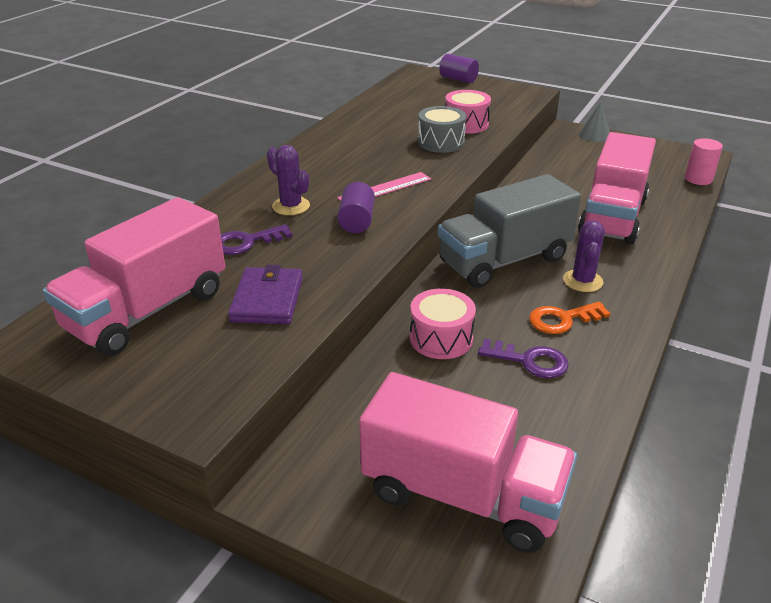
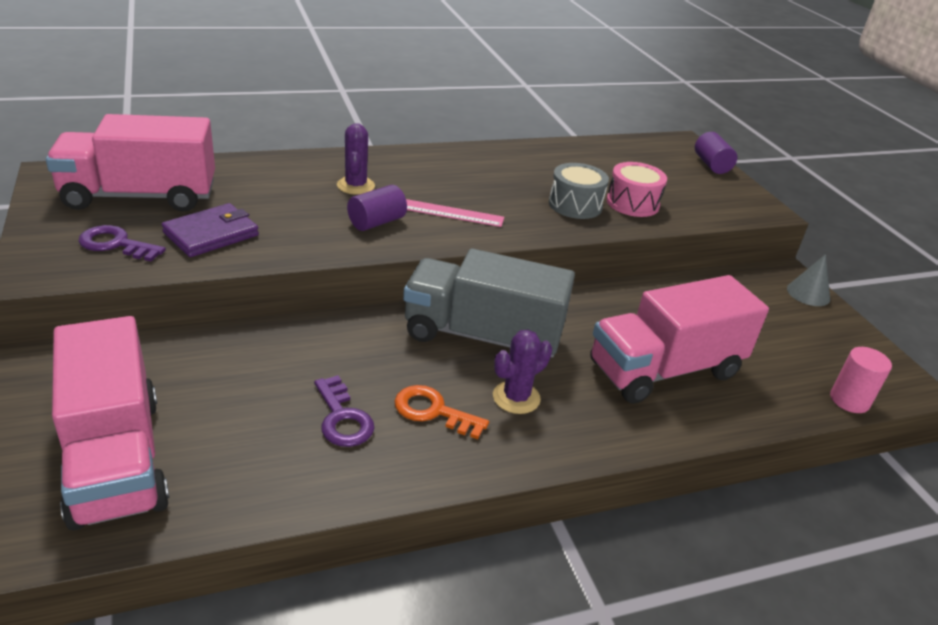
camera: 40 degrees right, 0 degrees up
(246, 242) = (277, 191): purple key -> purple key (116, 244)
(441, 338) = (315, 353): pink drum -> none

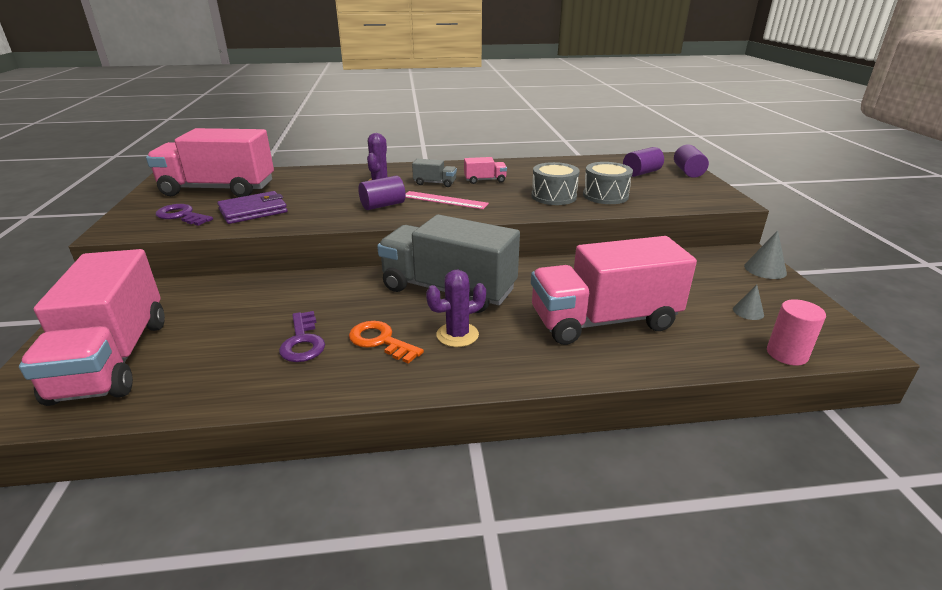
camera: 15 degrees right, 5 degrees down
(425, 184) = (435, 183): none -> grey truck
(484, 179) = (485, 180): none -> pink truck
(632, 203) = (605, 195): pink drum -> grey drum
(661, 166) = (641, 173): none -> purple cylinder
(803, 350) = (748, 311): none -> grey cone

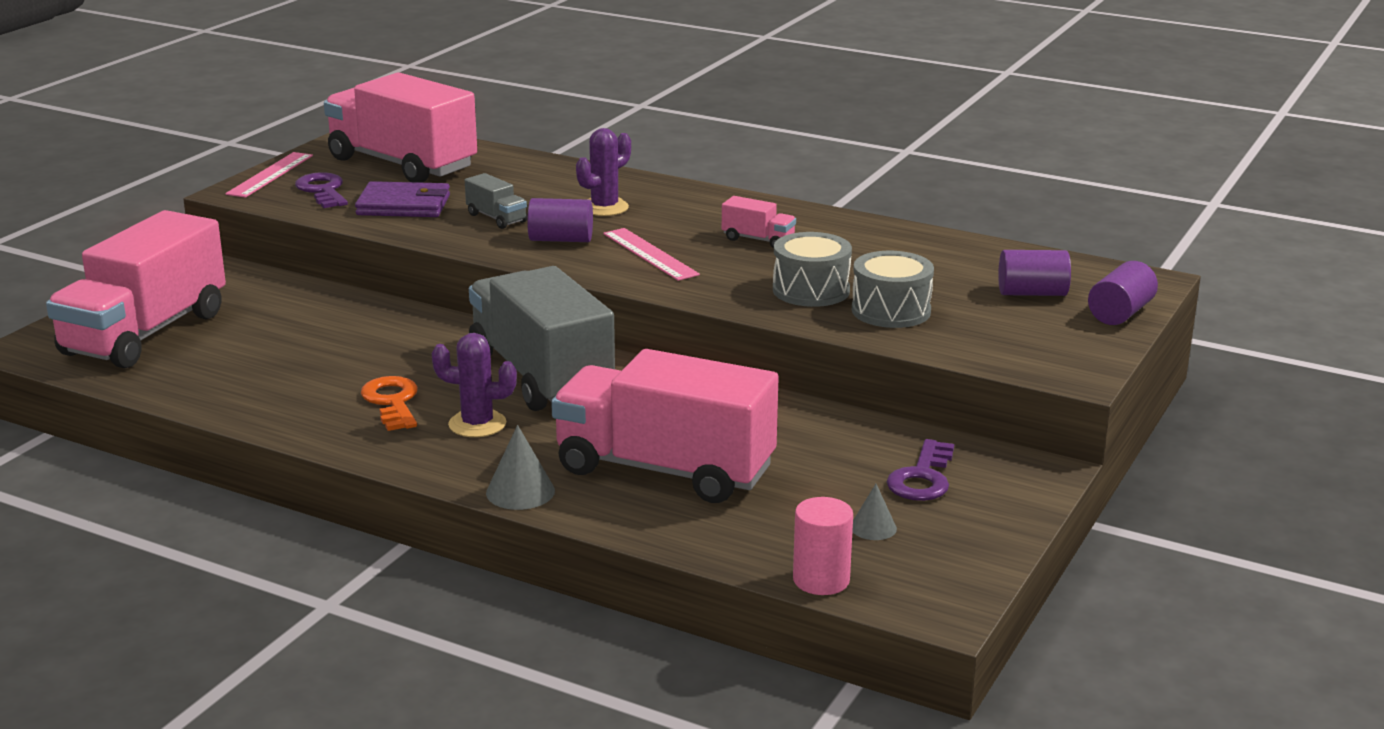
camera: 35 degrees right, 5 degrees down
(126, 215) = (270, 174): none -> pink ruler
(303, 342) = (319, 376): purple key -> purple key (922, 478)
(435, 183) = (680, 225): grey truck -> grey truck (496, 218)
(765, 269) = (1021, 496): grey cone -> grey cone (520, 492)

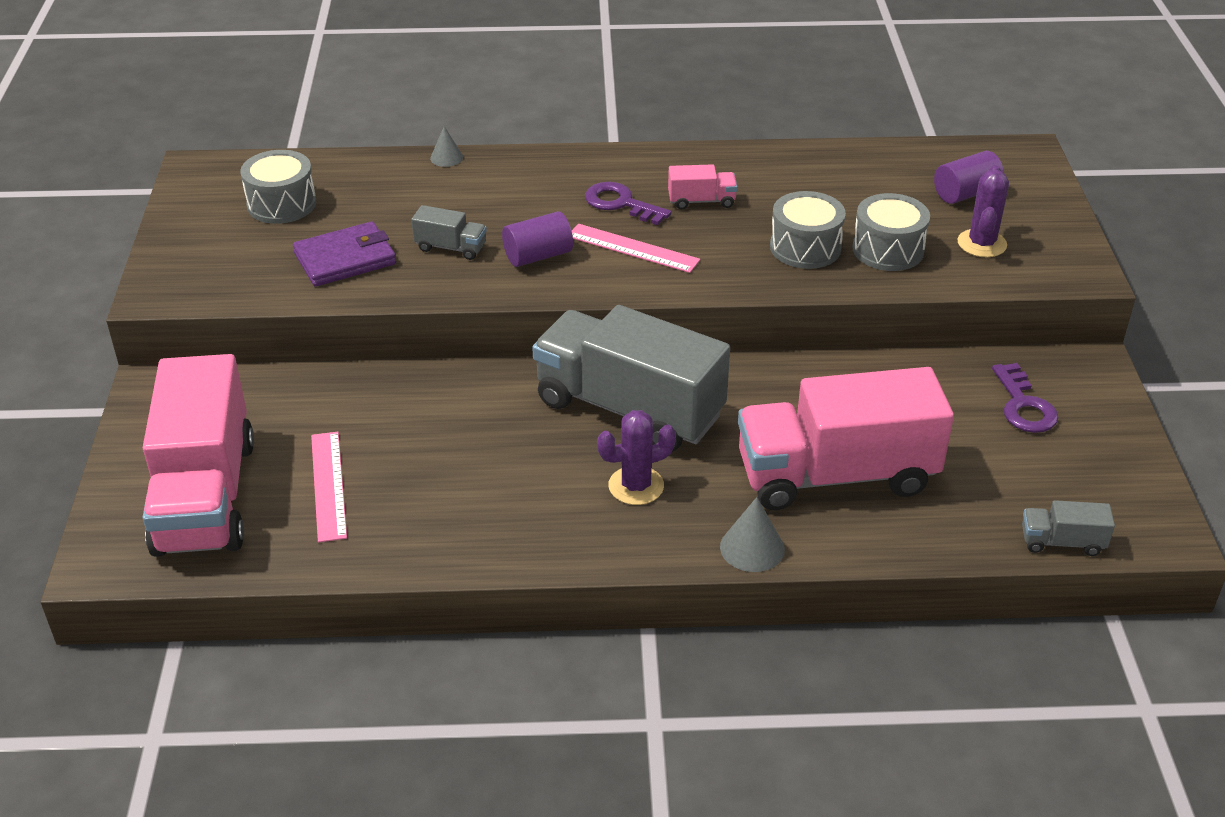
camera: 30 degrees left, 15 degrees up
(270, 174) = (163, 259): pink ruler -> pink ruler (328, 485)
(322, 190) = (242, 264): purple key -> purple key (620, 203)
(392, 402) = (535, 489): orange key -> none
(402, 164) = (281, 204): pink truck -> grey drum
(604, 207) = (532, 203): purple cactus -> purple cactus (981, 244)
(821, 580) = (1062, 542): pink cylinder -> grey truck
(873, 527) = (1042, 472): grey cone -> grey cone (446, 157)
(1120, 313) = (1046, 195): purple cylinder -> none

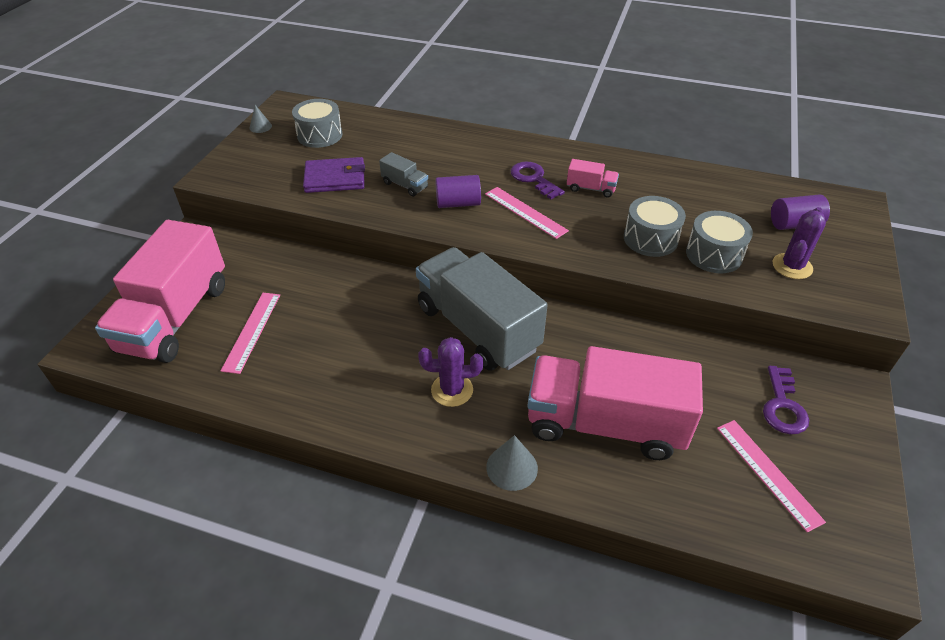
camera: 20 degrees right, 5 degrees up
(446, 157) = (437, 125): grey cone -> grey cone (260, 127)
(1033, 477) = (768, 473): none -> pink ruler
(1062, 542) = (771, 542): grey truck -> none

